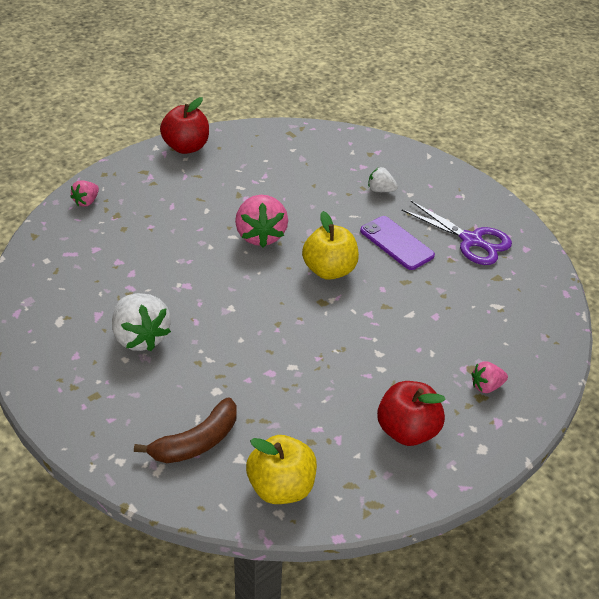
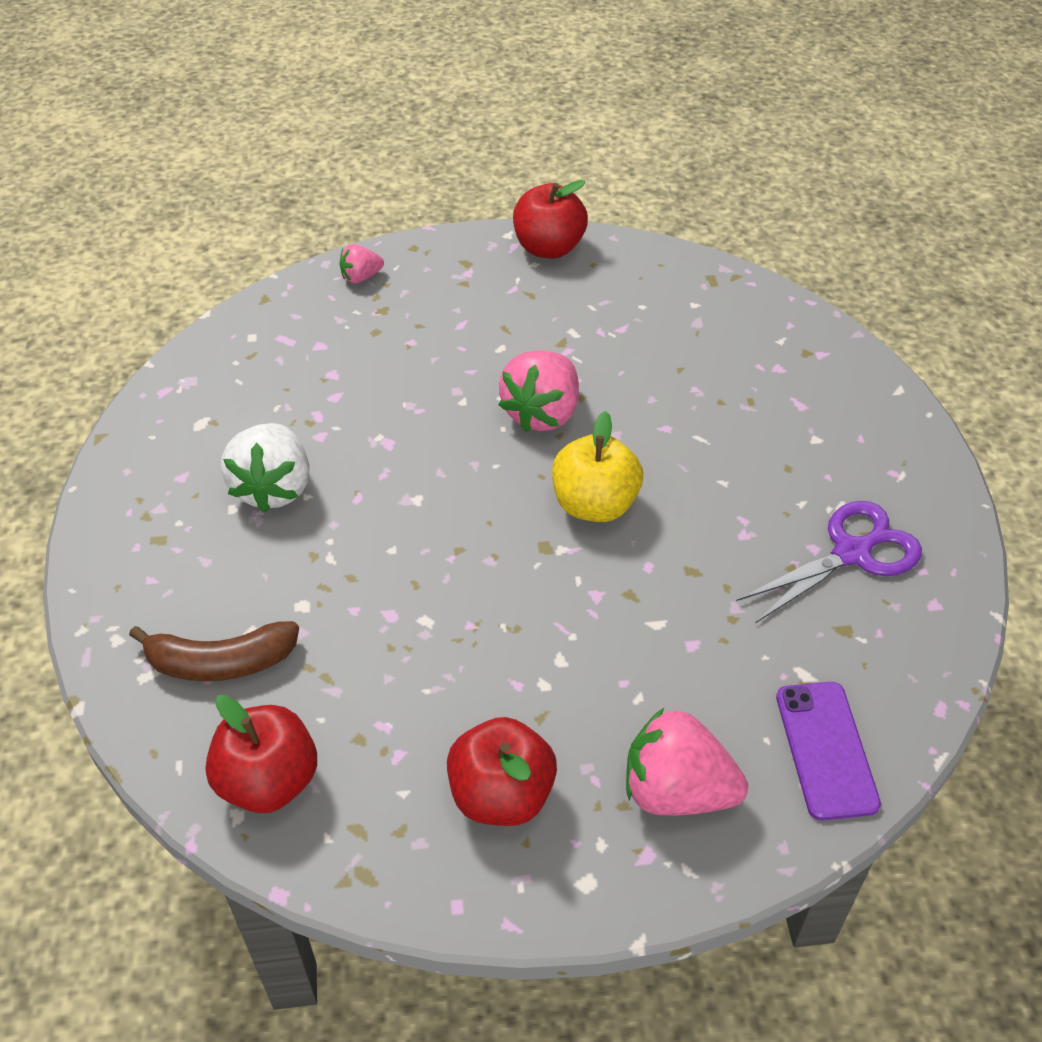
camera: 35 degrees right, 5 degrees up
(281, 487) = (268, 781): yellow apple -> red apple
(380, 190) = (774, 415): white strawberry -> none
(396, 243) = (729, 506): purple phone -> purple phone (826, 750)
(471, 241) = (852, 553): purple scissors -> purple scissors turned 105 degrees counterclockwise
(486, 386) = (676, 791): pink strawberry -> pink strawberry, size x1.91

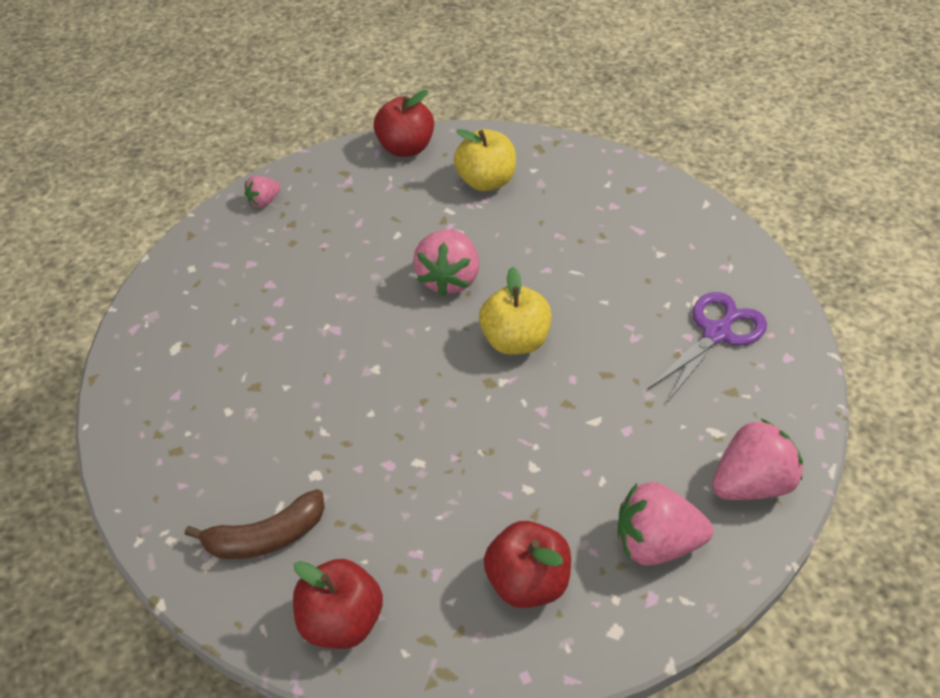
camera: 15 degrees left, 0 degrees up
(274, 488) = (256, 386): white strawberry -> none
(630, 307) = (486, 181): none -> yellow apple
(826, 750) = (751, 484): purple phone -> pink strawberry

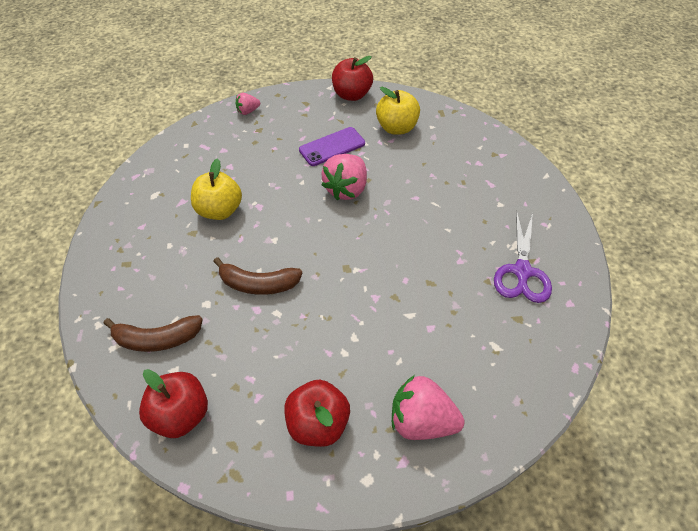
camera: 15 degrees right, 5 degrees up
(377, 431) = (258, 284): none -> brown banana
(406, 226) = (332, 147): none -> purple phone
(515, 341) = (375, 243): yellow apple -> yellow apple (220, 210)
(717, 333) = (522, 272): purple scissors -> purple scissors turned 135 degrees clockwise
(751, 484) = (509, 394): pink strawberry -> none

